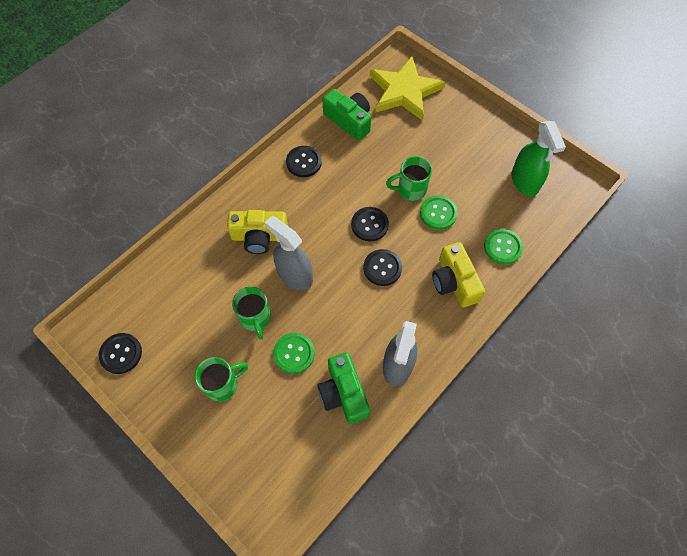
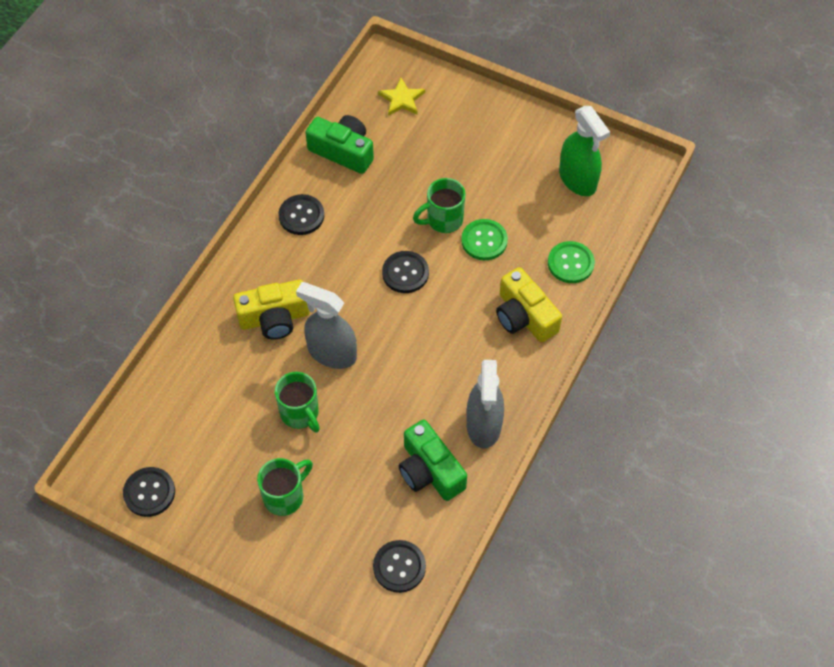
camera: 15 degrees left, 5 degrees down
(294, 353) = (358, 441): green button -> none
(382, 268) = (435, 320): black button -> black button (399, 567)
(404, 91) = (402, 99): yellow star -> yellow star, size x0.48

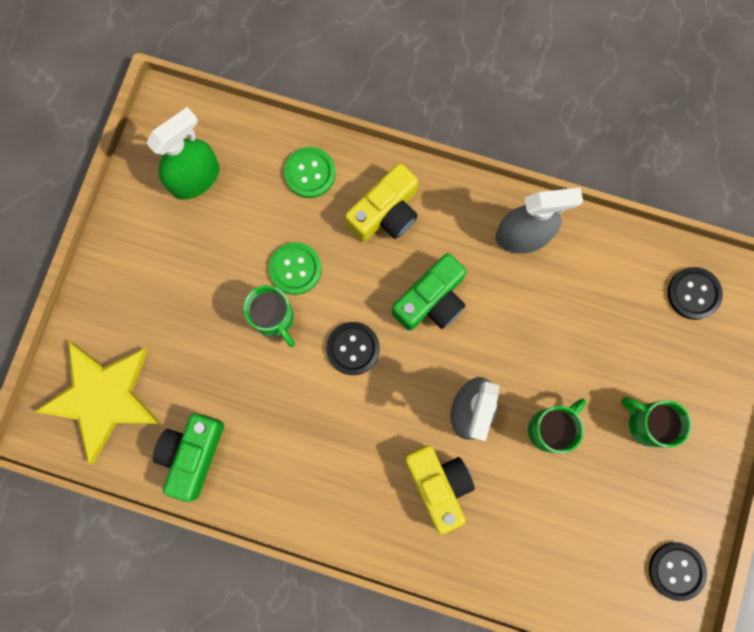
camera: 100 degrees left, 20 degrees up
(301, 216) = (294, 485): black button -> none
(402, 99) = (103, 398): yellow star -> yellow star, size x2.10
(430, 471) = (585, 281): green camera -> green camera (431, 300)

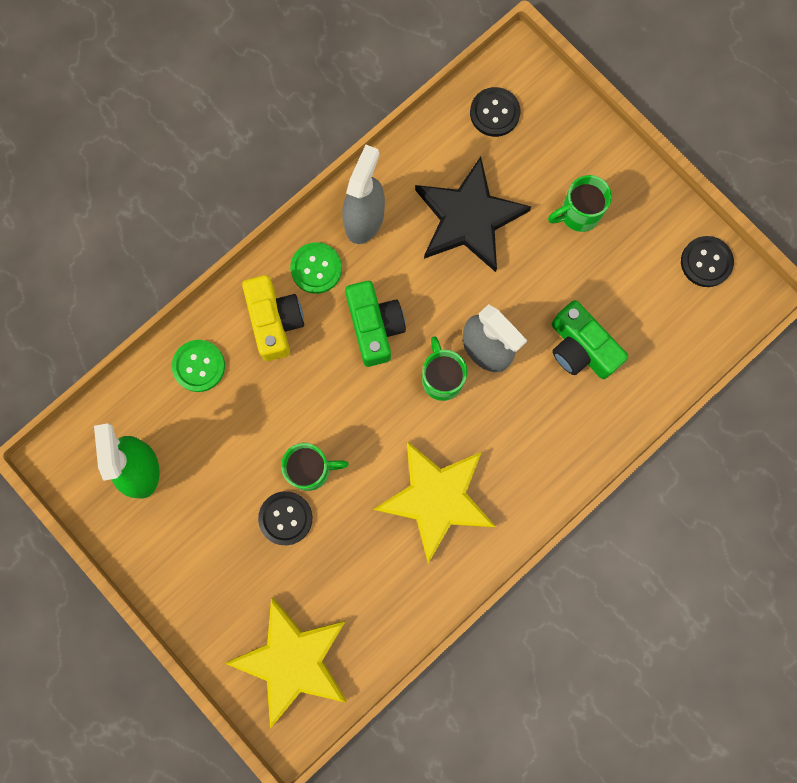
camera: 60 degrees left, 0 degrees up
(192, 454) = (389, 607): green camera -> green camera (581, 348)
(295, 269) = (277, 427): green button -> green button (316, 268)
(310, 442) = (436, 498): none -> yellow star
(353, 348) = (377, 417): black button -> black button (285, 518)
(438, 484) = (533, 411): yellow camera -> none
(550, 429) = (538, 293): green mug -> green mug (442, 378)
(580, 326) = (468, 218): none -> black star

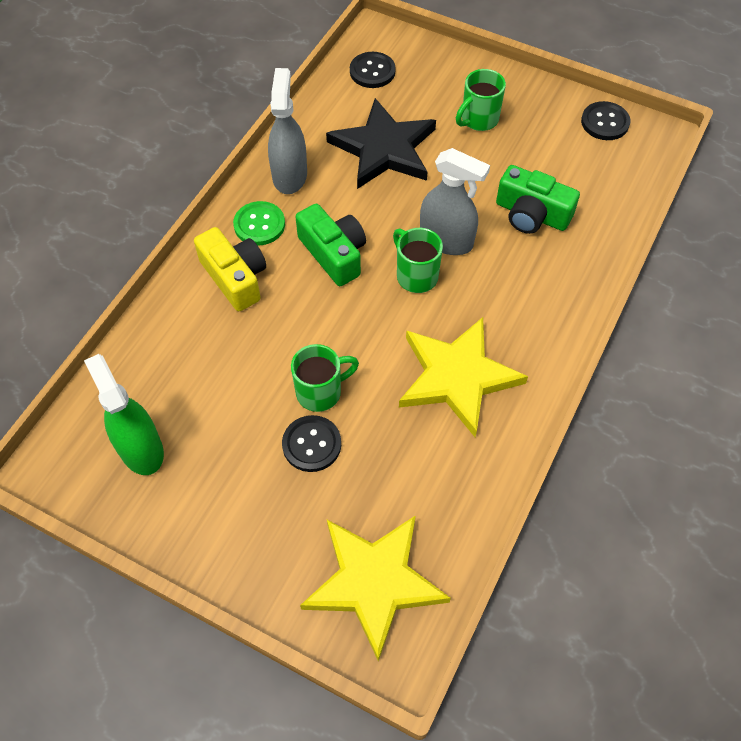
camera: 20 degrees left, 20 degrees down
(199, 366) = (172, 337): green button -> none

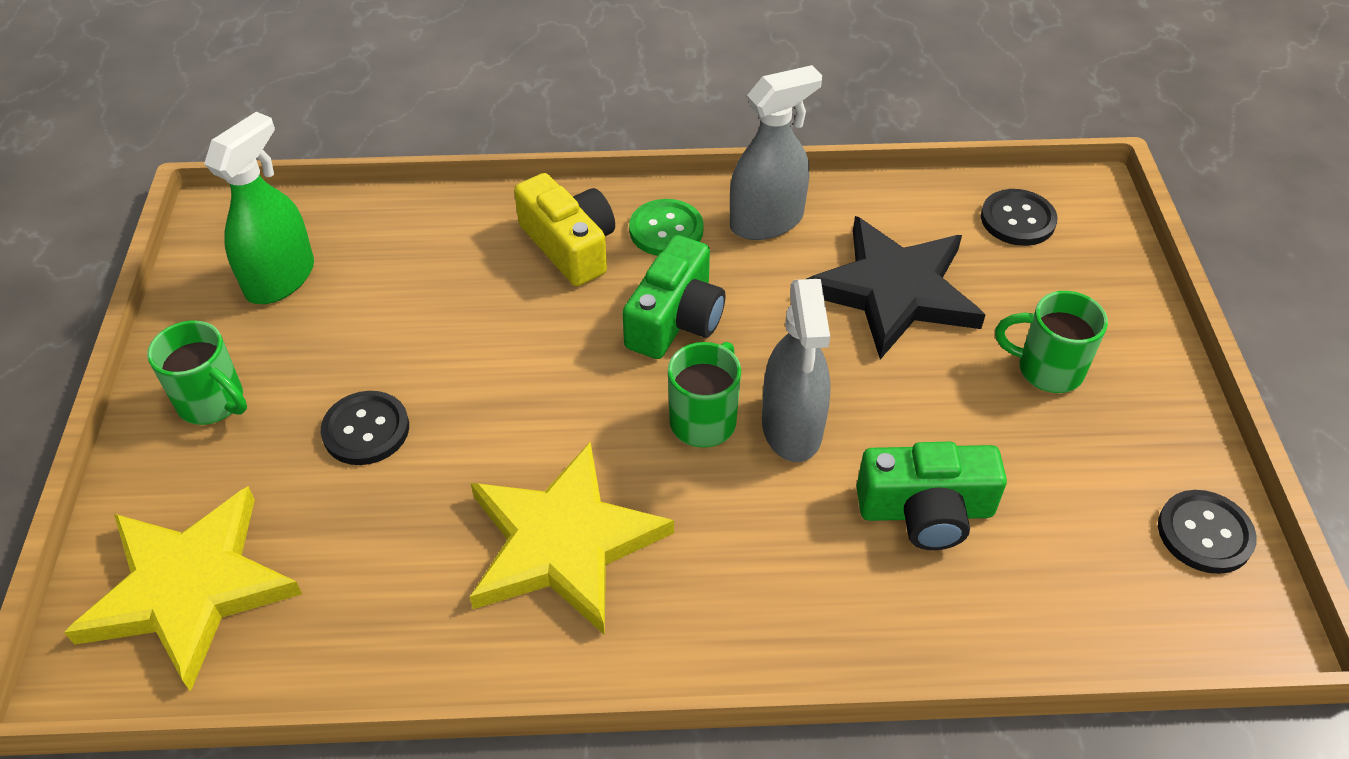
camera: 60 degrees right, 10 degrees down
(235, 277) = (570, 246): yellow camera -> yellow camera turned 60 degrees counterclockwise
(320, 392) = (450, 403): green mug -> green mug (213, 403)
(531, 214) = (925, 511): green camera -> green camera turned 90 degrees counterclockwise

